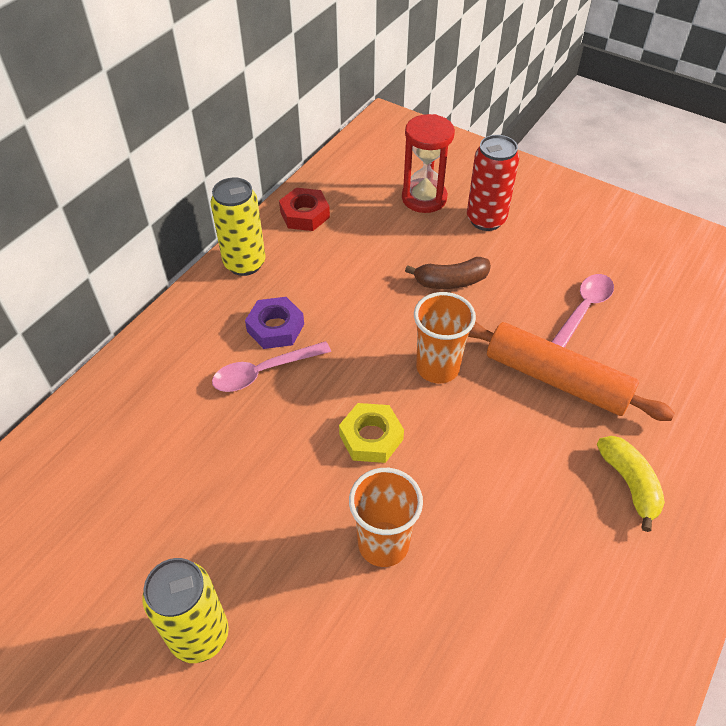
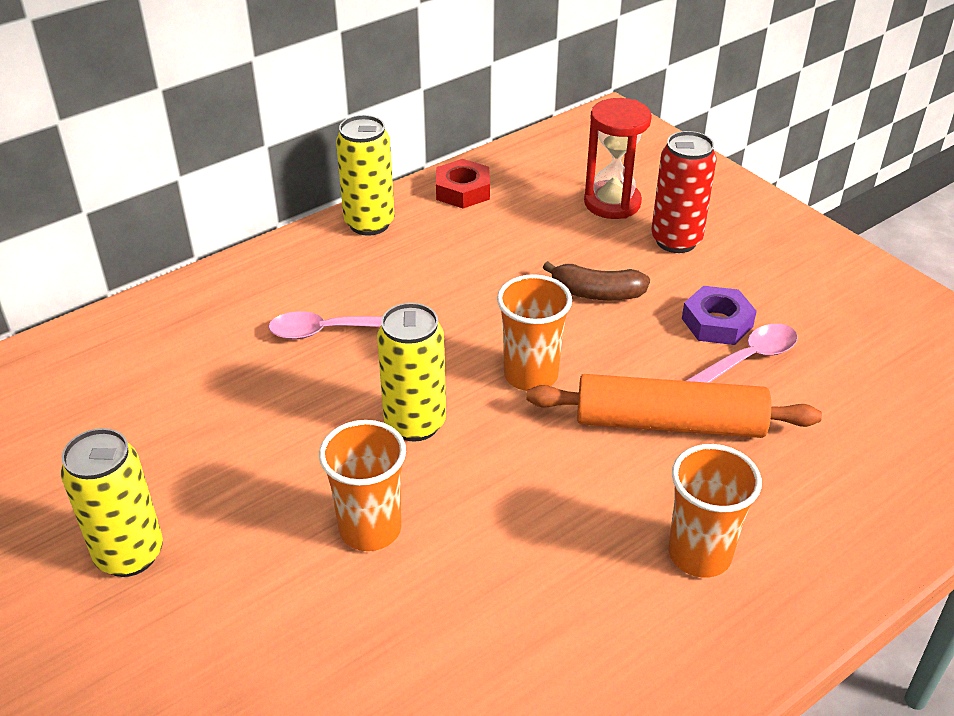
camera: 20 degrees right, 10 degrees down
(275, 328) = (368, 292): purple nut -> purple nut (717, 322)
(371, 437) = (415, 423): yellow nut -> yellow can
(556, 379) = (669, 423): orange rolling pin -> orange rolling pin turned 45 degrees counterclockwise
(629, 484) = (699, 554): yellow banana -> orange cup

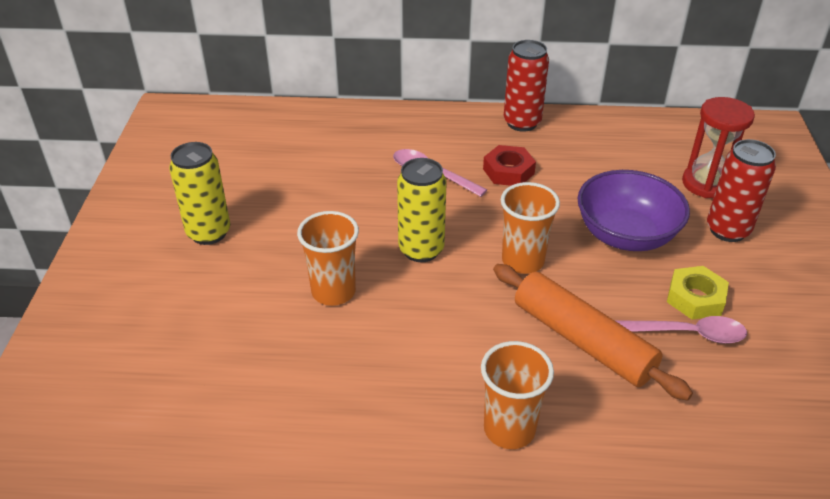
camera: 40 degrees right, 0 degrees up
(369, 223) = (522, 123): yellow can -> red can
(462, 190) = (605, 129): red nut -> red nut (508, 171)
(596, 293) = (626, 235): brown banana -> purple bowl
(717, 322) = (695, 298): purple nut -> yellow nut

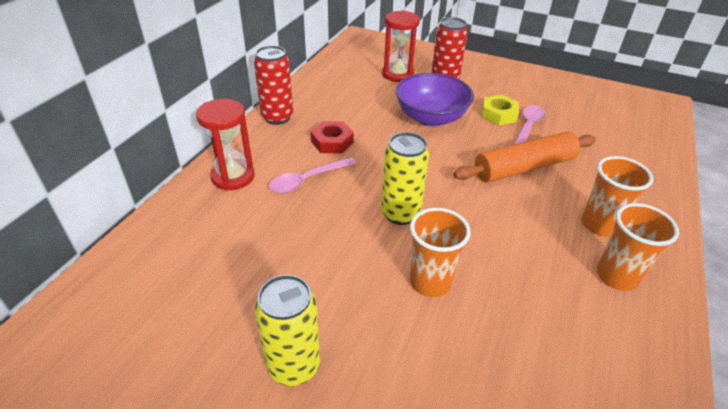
camera: 70 degrees left, 0 degrees up
(406, 129) = (233, 177): none -> red hourglass
(522, 261) = (437, 167): orange cup -> orange cup (616, 276)

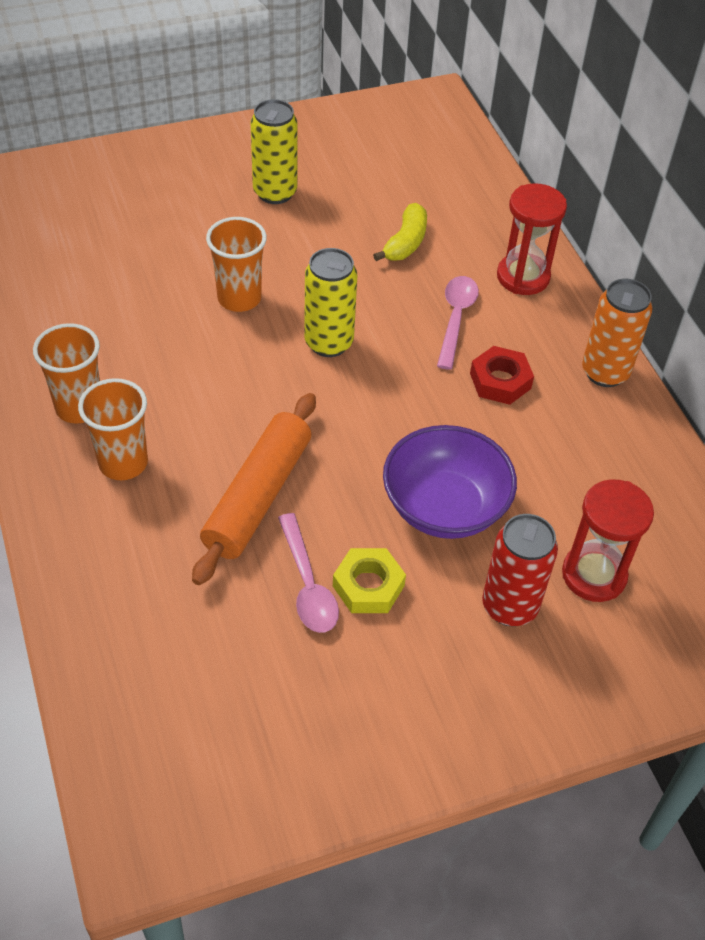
camera: 135 degrees right, 10 degrees up
(262, 243) = (405, 243): none -> yellow banana
(277, 117) = (605, 372): red can -> orange can

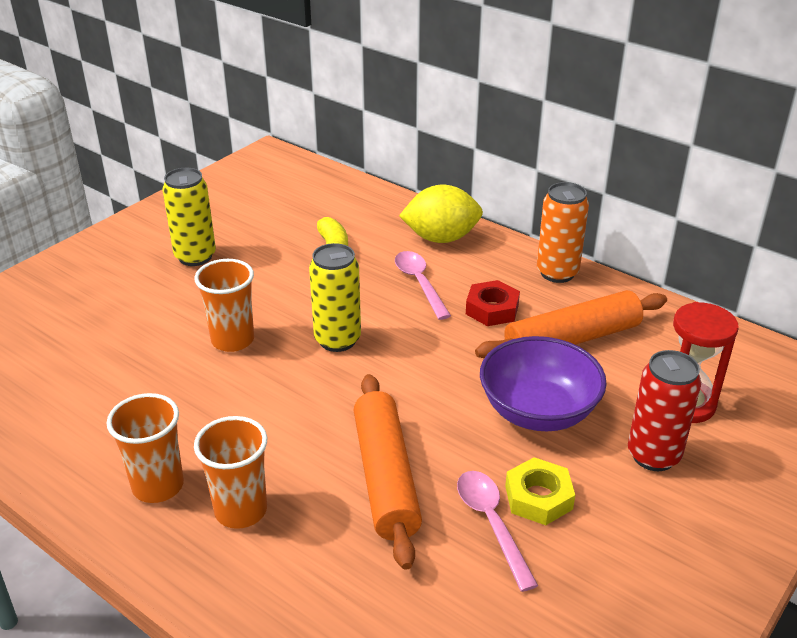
camera: 30 degrees left, 15 degrees down
(308, 585) = (491, 523): pink spoon -> pink spoon turned 150 degrees counterclockwise
(523, 277) = (441, 238): red hourglass -> yellow lemon
(548, 452) = (572, 339): none -> orange rolling pin

